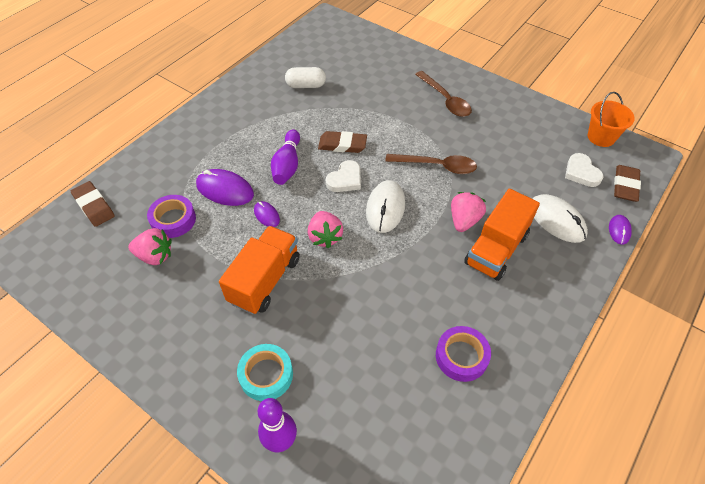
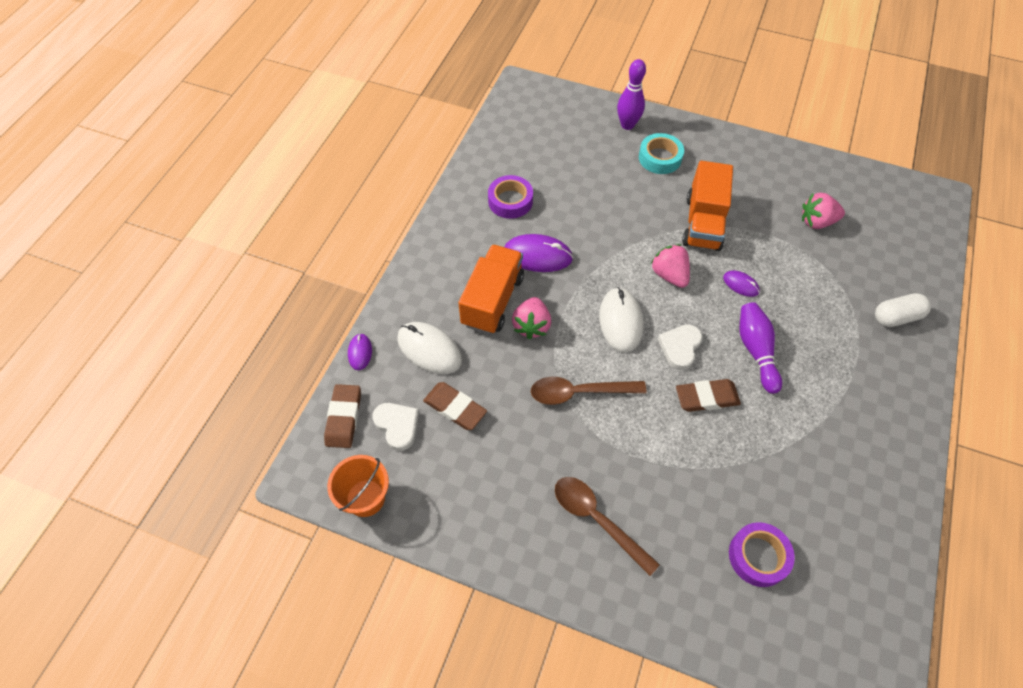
camera: 165 degrees right, 5 degrees up
(94, 206) = (919, 255): brown eraser -> brown eraser (455, 408)
(173, 220) = (829, 258): purple tape -> purple tape (758, 556)
(225, 190) = (803, 303): purple mouse -> purple mouse (537, 255)
(306, 85) = (812, 497): white capsule -> white capsule (896, 317)

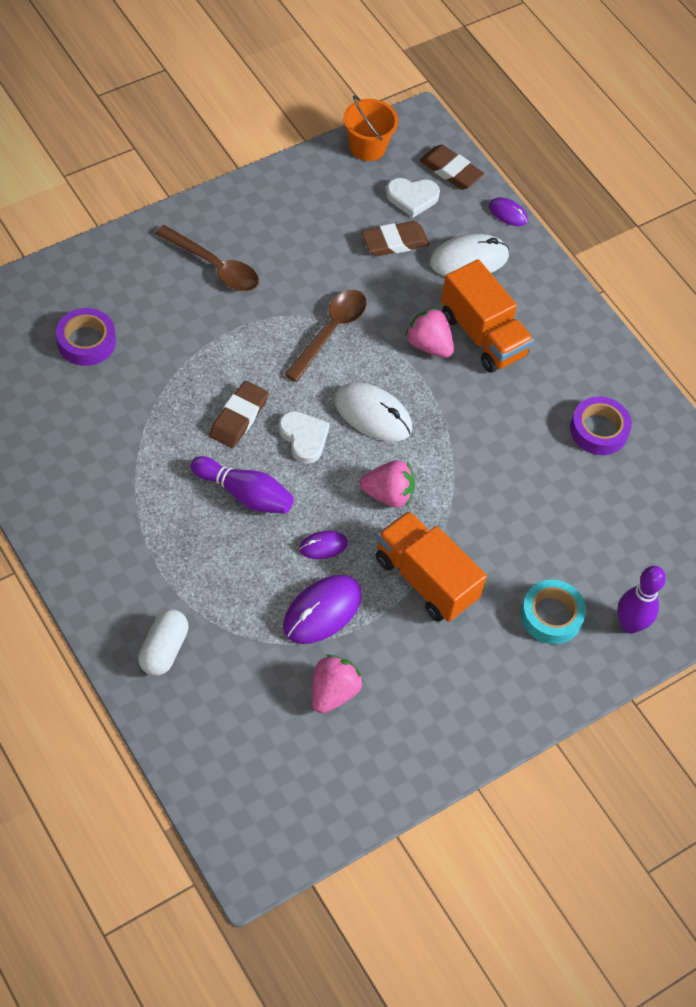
camera: 120 degrees right, 0 degrees up
(537, 255) = (506, 404): purple mouse -> purple mouse (322, 611)
(597, 519) = (214, 266): brown spoon -> brown spoon turned 45 degrees clockwise

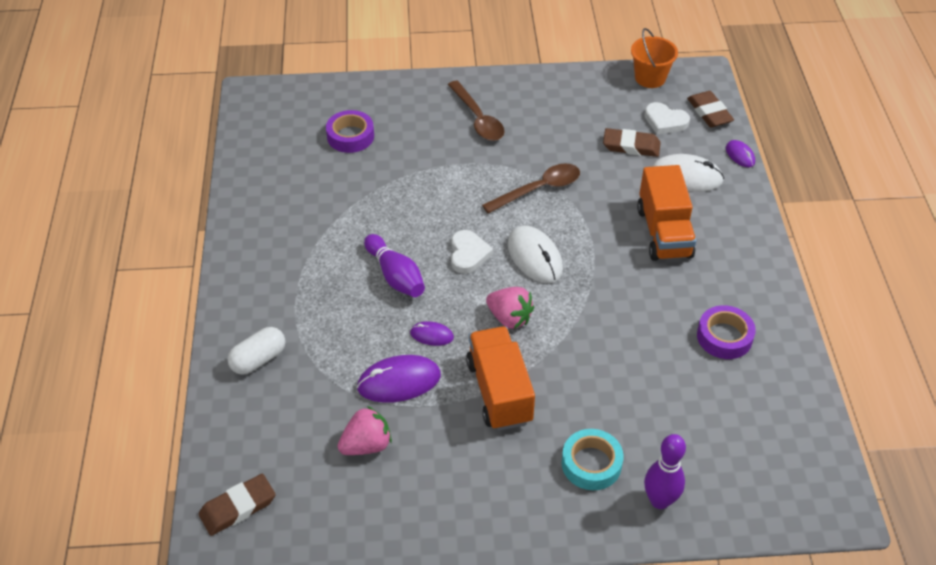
camera: 35 degrees right, 10 degrees down
(239, 417) = (427, 222): brown eraser -> brown eraser (238, 507)
(429, 345) = (613, 224): pink strawberry -> none

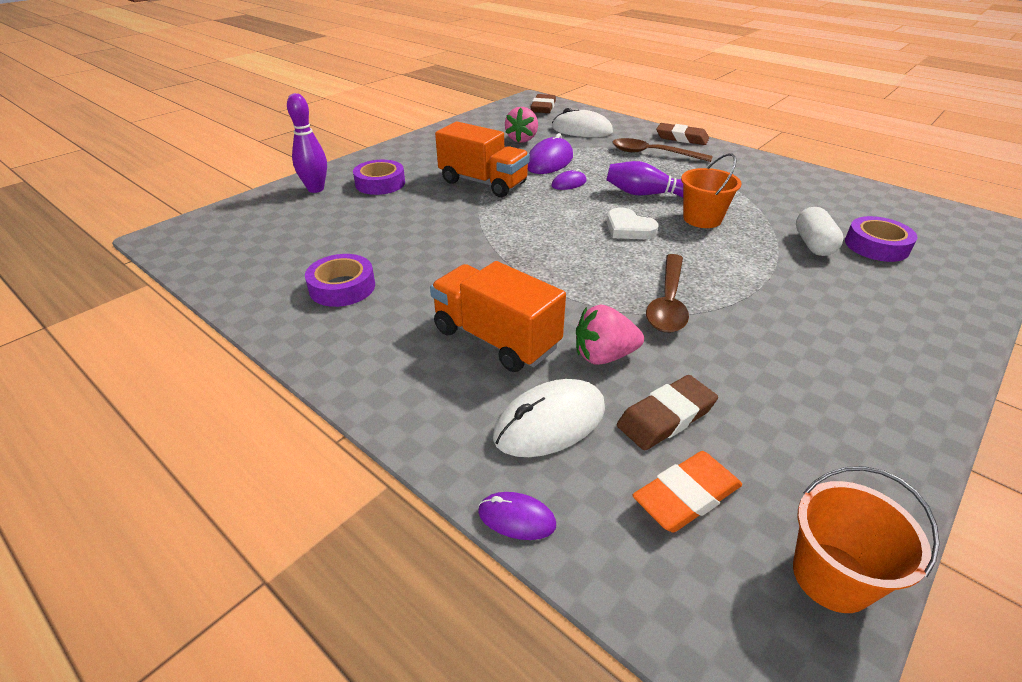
camera: 135 degrees right, 10 degrees down
(258, 359) = (636, 137): white capsule -> white capsule (813, 245)
(405, 226) = (702, 219): none -> orange bucket
(478, 119) = (847, 330): brown spoon -> brown spoon (653, 154)
(509, 318) = (535, 213): pink strawberry -> pink strawberry (604, 356)
(535, 257) = (579, 253): white mouse -> white mouse (582, 130)
(591, 464) = (380, 183): turquoise tape -> purple tape
(665, 121) = (686, 495): white heart -> orange eraser
(709, 112) = (654, 576): brown eraser -> brown eraser (681, 138)

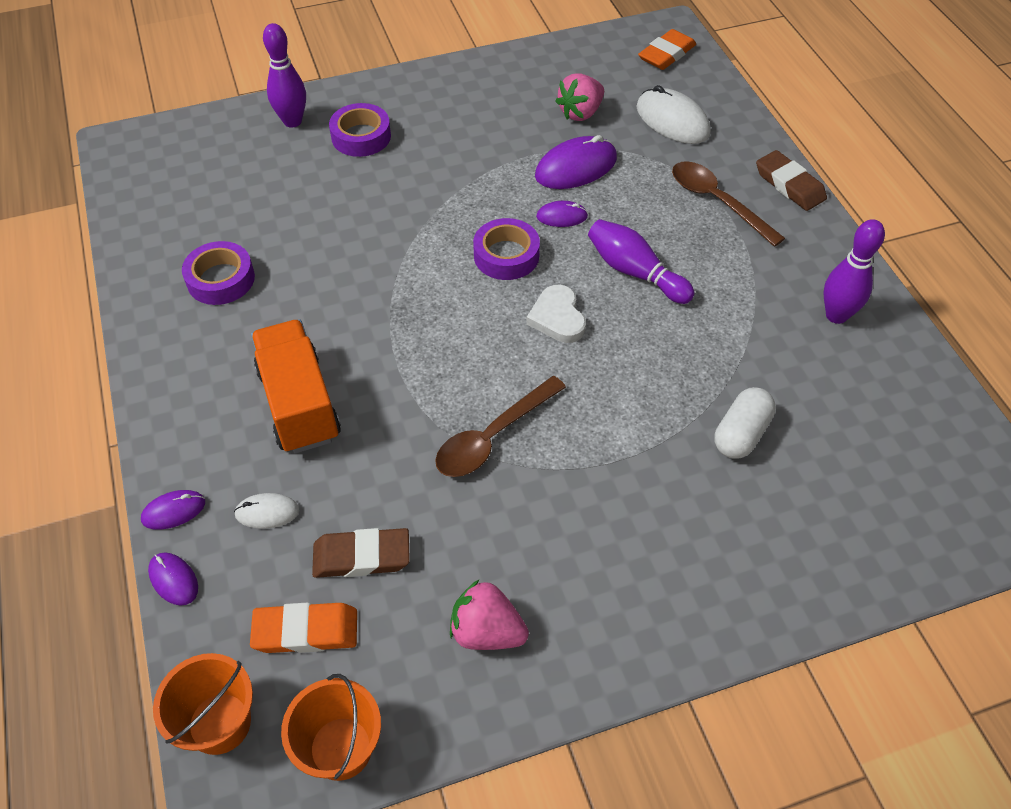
camera: 30 degrees right, 15 degrees up
(459, 461) = (173, 511): none -> purple mouse
(483, 183) = (468, 177): orange truck -> none
(543, 107) = (666, 54): brown eraser -> orange eraser
(550, 422) = (267, 512): white mouse -> white mouse, size x0.54
(604, 356) = (372, 469): pink strawberry -> pink strawberry (487, 631)
(702, 219) = (656, 338): orange bucket -> orange bucket (219, 723)
(783, 179) = (836, 315): none -> purple bowling pin
(876, 246) = (816, 470): purple tape -> purple tape (506, 255)

